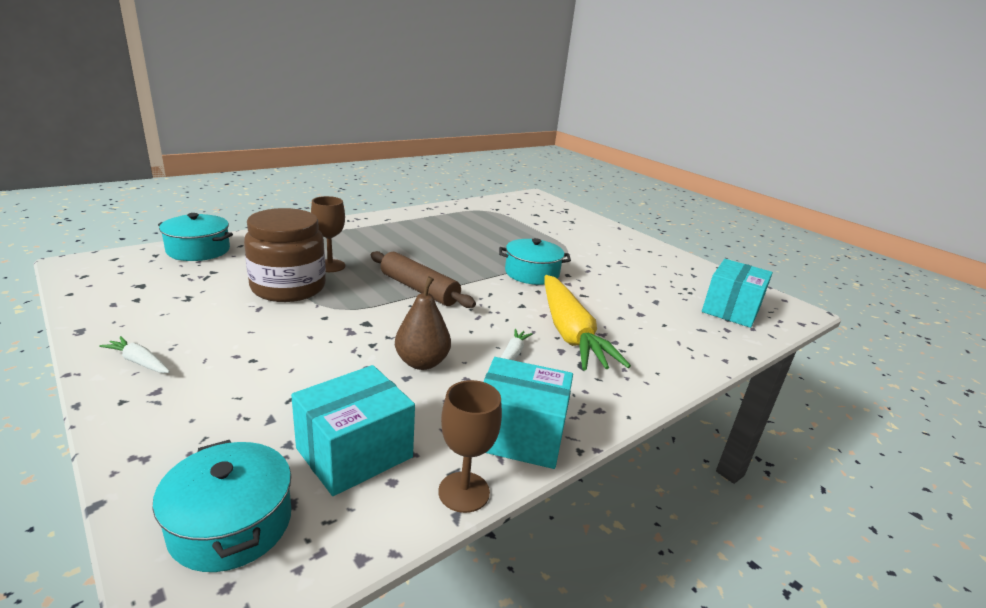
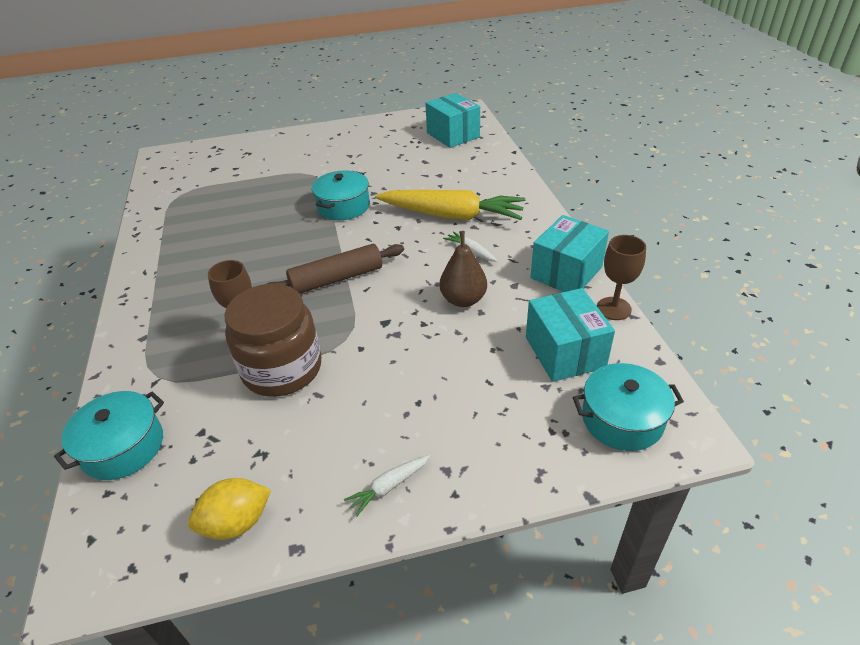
camera: 60 degrees left, 15 degrees up
(114, 302) = (237, 523): none -> yellow lemon

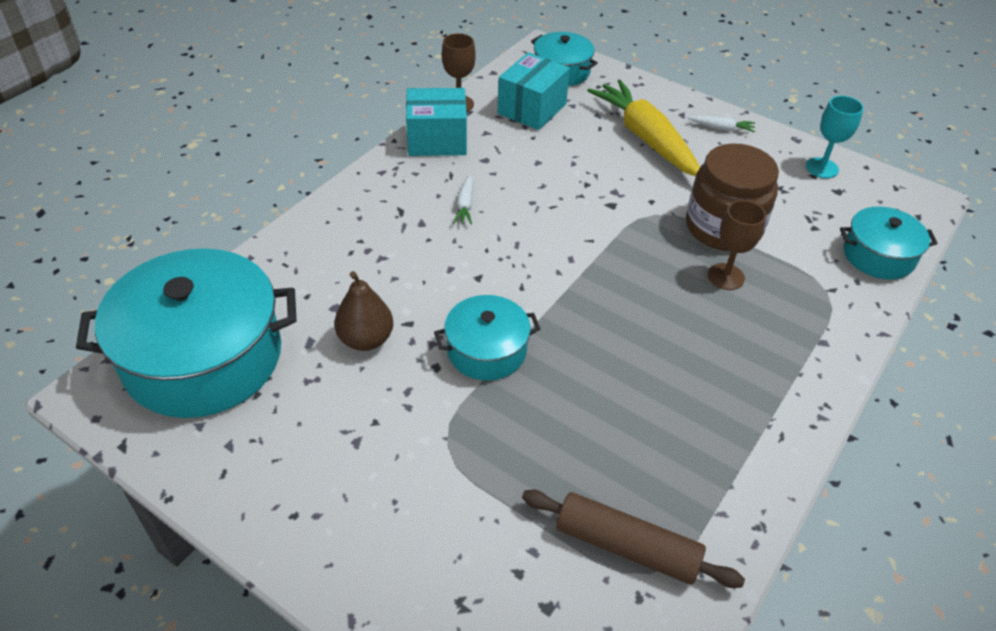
camera: 135 degrees left, 5 degrees up
(237, 523) = (822, 168): yellow lemon -> turquoise goblet
(336, 279) = (601, 268): brown rolling pin -> brown rolling pin (626, 546)
(452, 215) = (416, 248): yellow carrot -> yellow carrot (646, 138)
(453, 135) = (203, 357): turquoise box -> turquoise pot
(463, 300) = (535, 177): brown pear -> brown pear (366, 339)

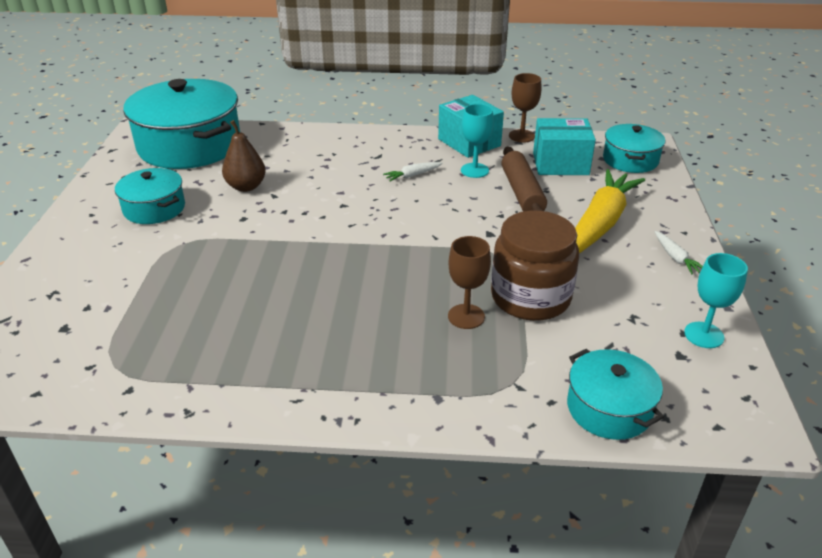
camera: 60 degrees right, 10 degrees down
(486, 350) = (274, 231): turquoise pot -> turquoise pot (154, 208)
(494, 162) = (474, 170): none -> turquoise goblet
(626, 546) = (132, 347): brown rolling pin -> brown rolling pin (522, 193)

